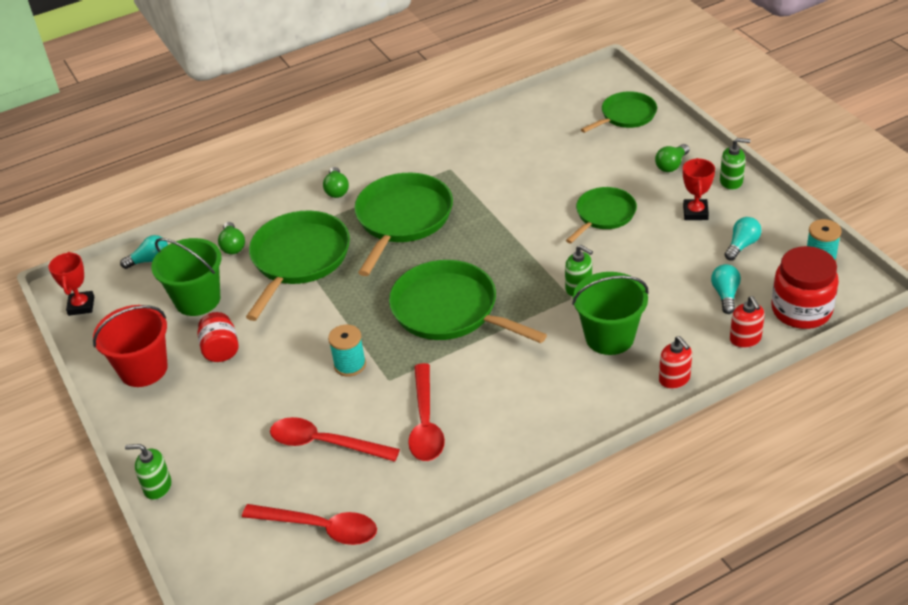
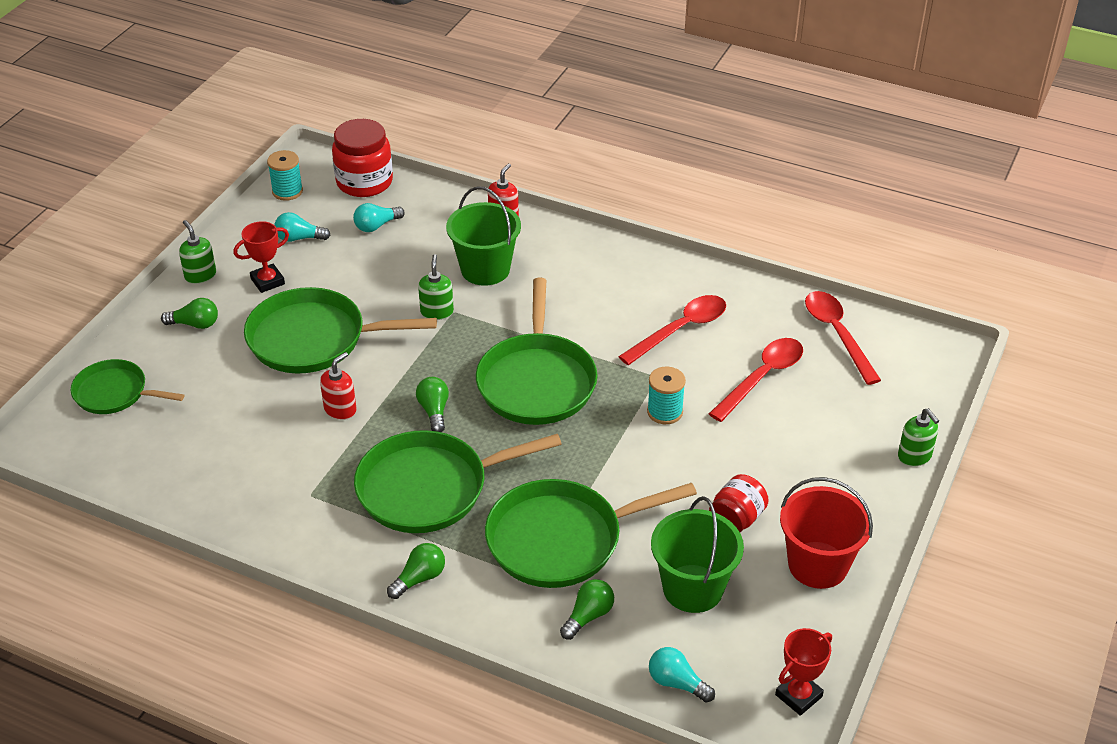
camera: 130 degrees left, 0 degrees up
(325, 443) = (762, 377): red spoon -> red spoon turned 120 degrees counterclockwise
(470, 247) = (434, 411): none -> green light bulb
(604, 215) = (313, 339): green pan -> green pan, size x1.67
(745, 339) = (425, 199): red soap dispenser -> red soap dispenser (340, 409)

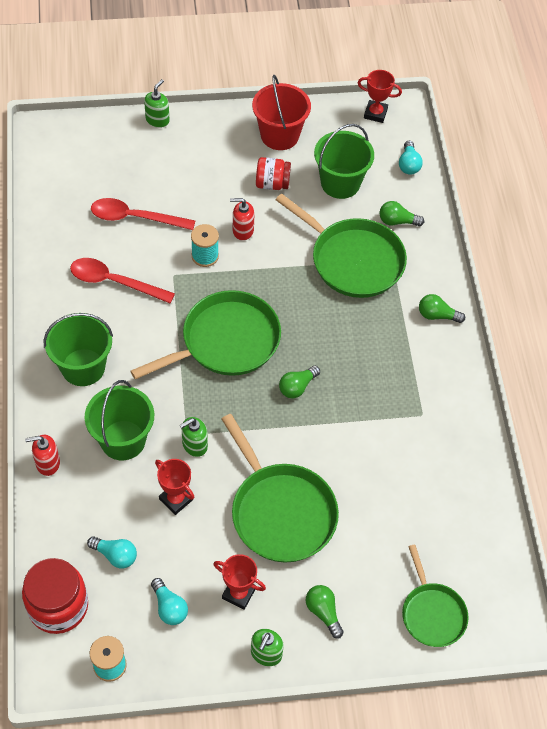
camera: 125 degrees left, 15 degrees up
(340, 409) = (337, 446): red soap dispenser -> red soap dispenser (242, 230)
(393, 279) = (176, 499): none -> red trophy
(429, 488) = (366, 350): green pan -> none
(589, 272) = (83, 367): none -> green bucket
(837, 334) = (62, 194): red spoon -> none

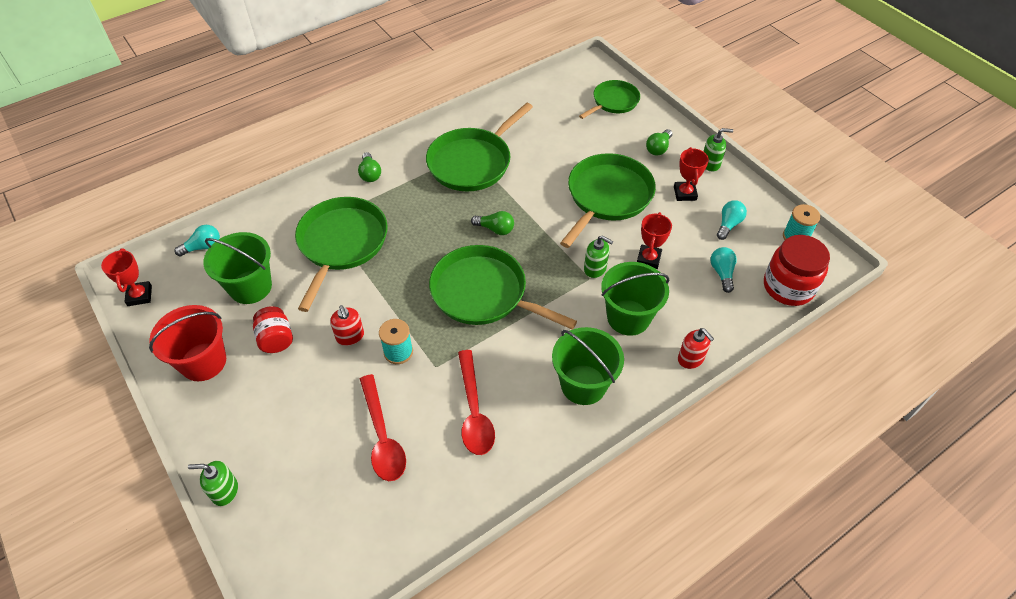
camera: 115 degrees left, 5 degrees down
(397, 221) = (279, 231): green light bulb -> none
(405, 411) = (472, 162): none -> green pan

